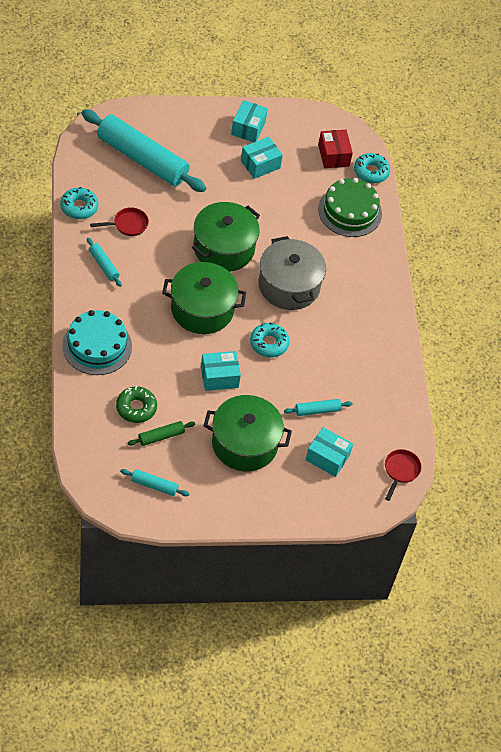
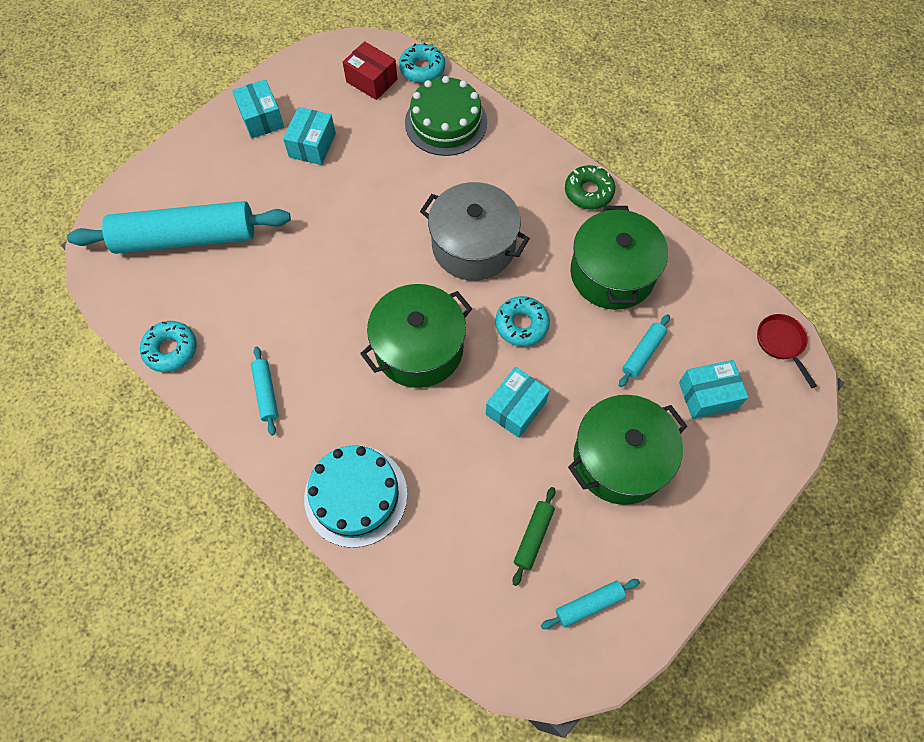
camera: 35 degrees left, 10 degrees up
(104, 265) = (266, 393): turquoise rolling pin -> turquoise rolling pin turned 60 degrees clockwise
(128, 224) = (245, 323): red pan -> none
(136, 408) = (473, 529): green donut -> green donut (588, 192)
(224, 248) = (370, 262): green pot -> green pot (612, 274)

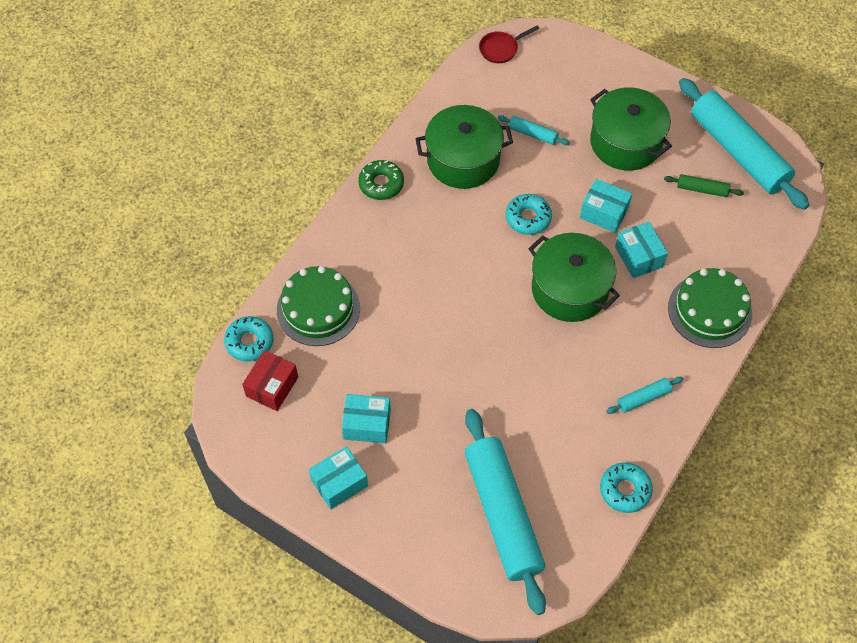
camera: 100 degrees left, 5 degrees down
(356, 495) = (709, 311): turquoise cake -> green cake
(473, 246) = (457, 264): grey pot -> none
(589, 604) = (738, 151): turquoise rolling pin -> turquoise rolling pin, size x2.42
(707, 395) = (558, 92): turquoise box -> turquoise box (639, 257)

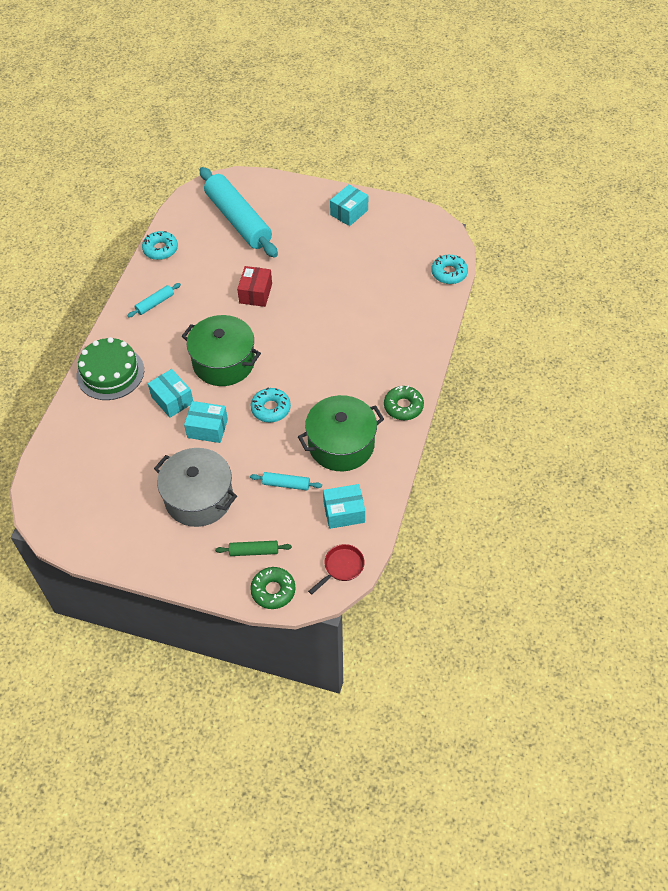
camera: 165 degrees right, 5 degrees down
(272, 386) = (419, 251): red box -> red box (255, 293)
(318, 309) = (410, 304): green cake -> none
(367, 424) = (344, 245): turquoise box -> turquoise box (344, 512)
(570, 45) = (273, 590): none -> green donut
(625, 142) = (199, 498): green pot -> grey pot
(702, 189) = (123, 470): green rolling pin -> green rolling pin (254, 551)
(738, 151) = (92, 515): turquoise rolling pin -> none

